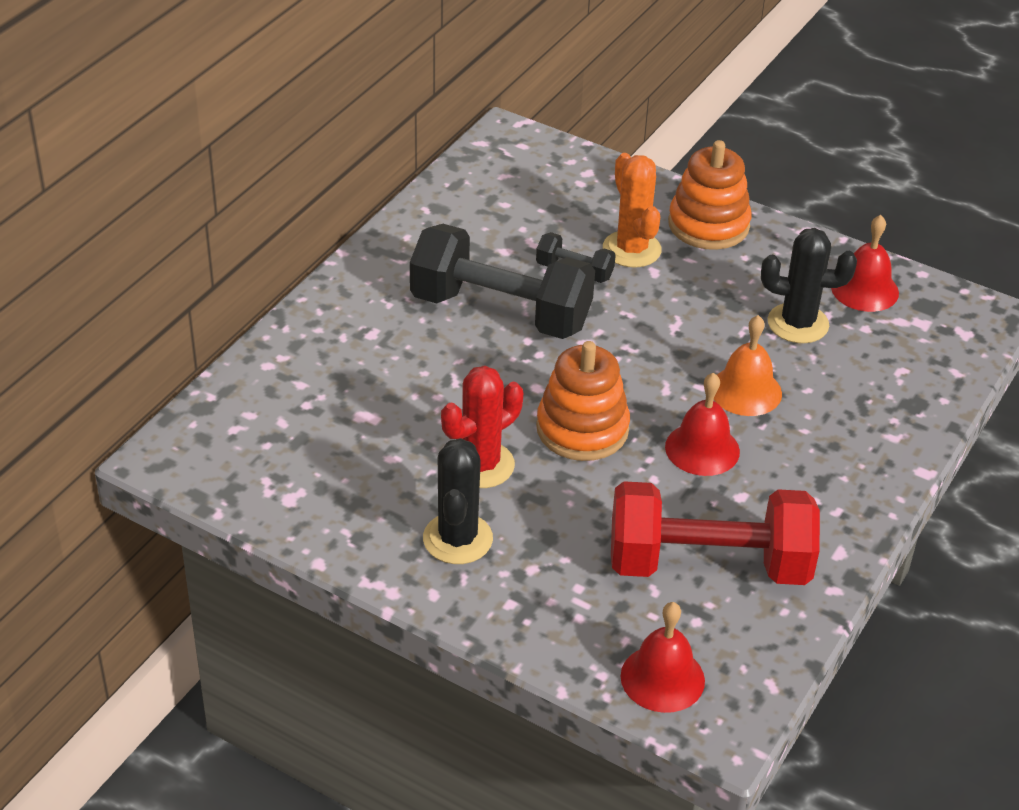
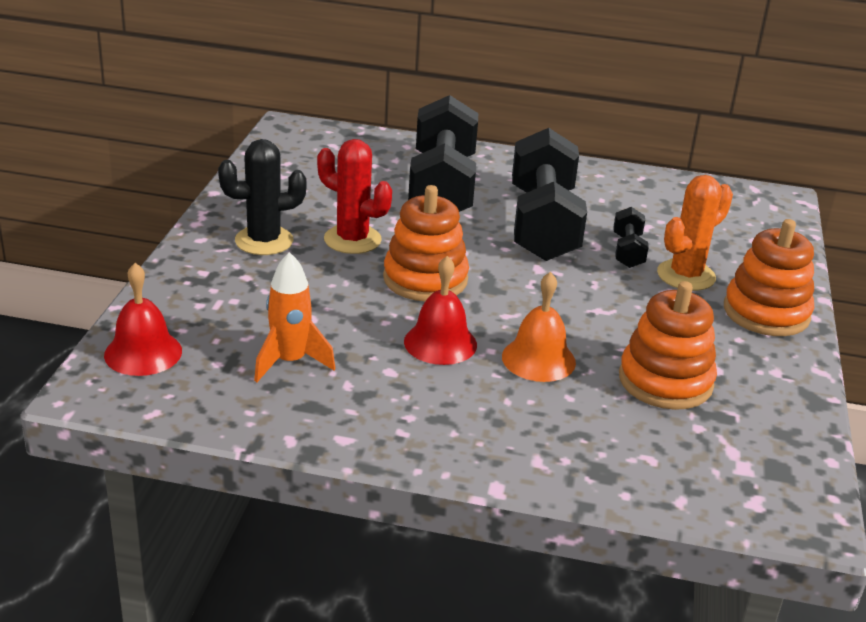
camera: 70 degrees right, 10 degrees down
(386, 364) = (442, 187): none -> black dumbbell
(708, 565) = (290, 362): red dumbbell -> orange rocket
(798, 324) = (665, 381): black cactus -> orange stacking toy
(864, 289) = (762, 421): red bell -> none

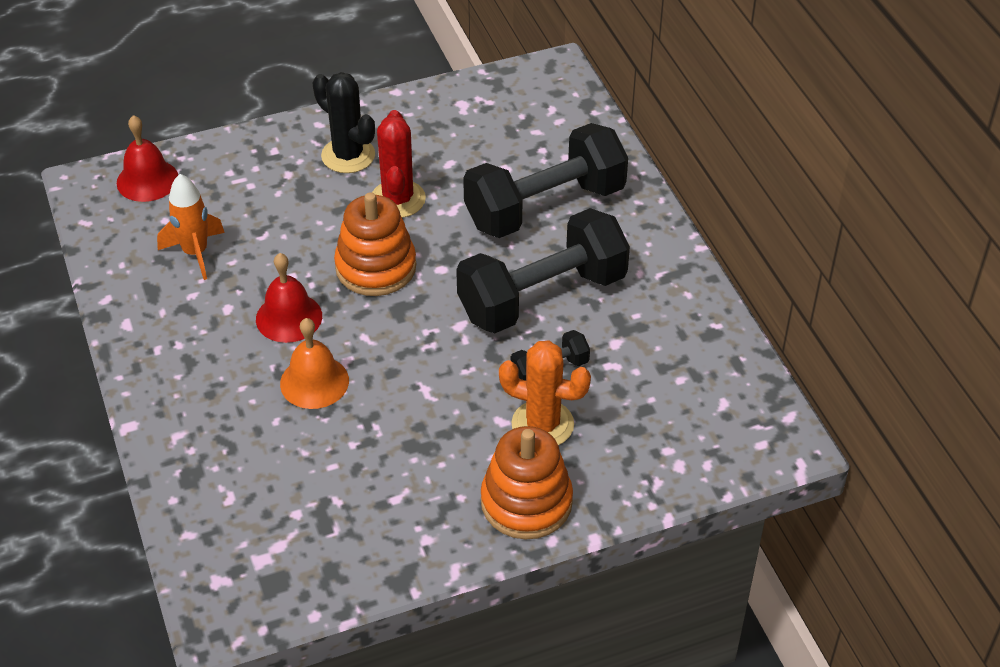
camera: 60 degrees right, 15 degrees up
(665, 381) = (347, 470): orange stacking toy -> none

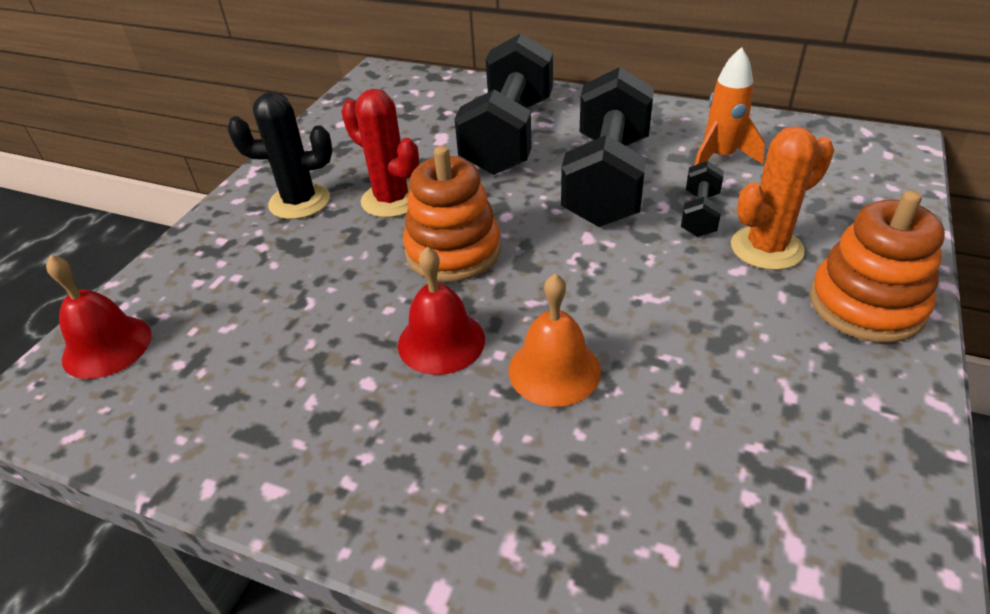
camera: 45 degrees left, 5 degrees down
(195, 253) = (258, 365): orange rocket -> orange rocket (720, 157)

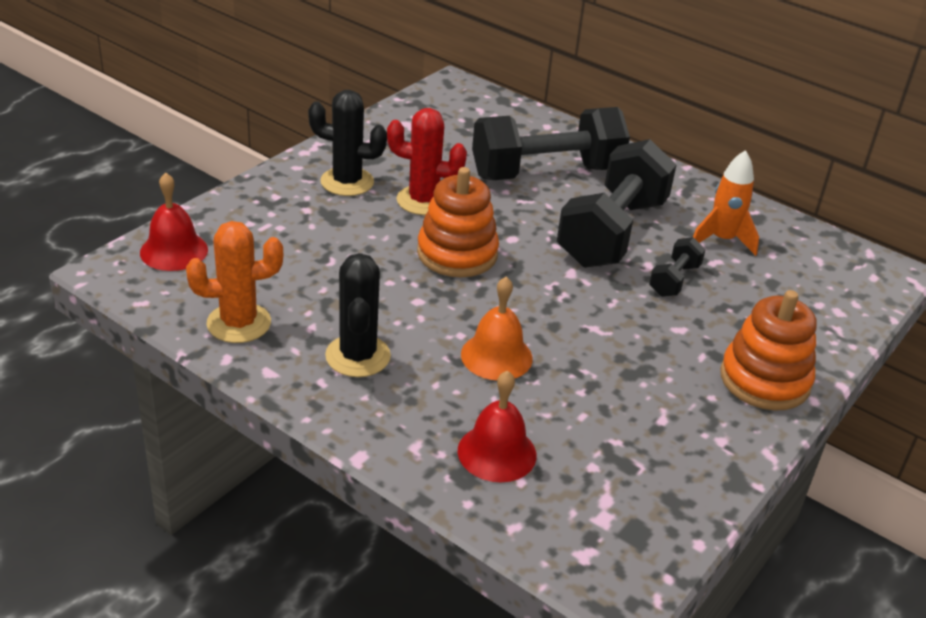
camera: 10 degrees right, 5 degrees down
(383, 426) = (358, 356): none -> black cactus
(392, 200) = (423, 201): red cactus -> red cactus turned 45 degrees counterclockwise
(441, 341) = (421, 315): red bell -> red bell (497, 452)
(508, 136) = (546, 173): black dumbbell -> black dumbbell turned 45 degrees clockwise
(766, 248) = (713, 320): orange cactus -> orange cactus (239, 323)

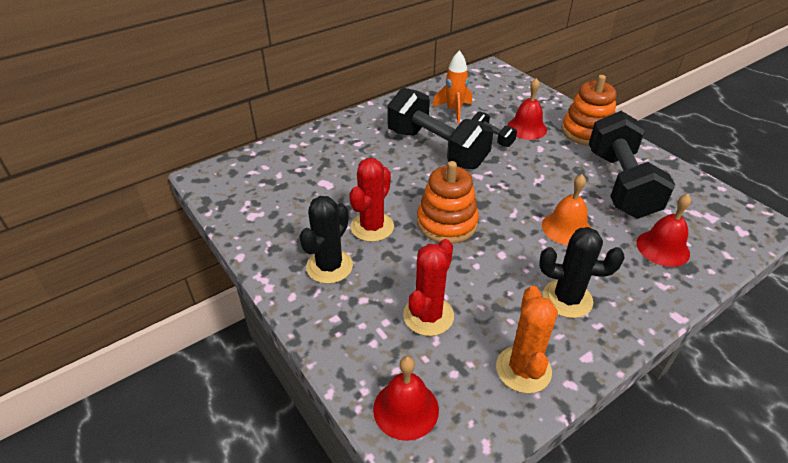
camera: 70 degrees left, 5 degrees up
(296, 253) = (428, 316): none -> red cactus
(546, 173) = (355, 159): black dumbbell -> black dumbbell (620, 184)
(727, 313) = (526, 128): none -> red bell

